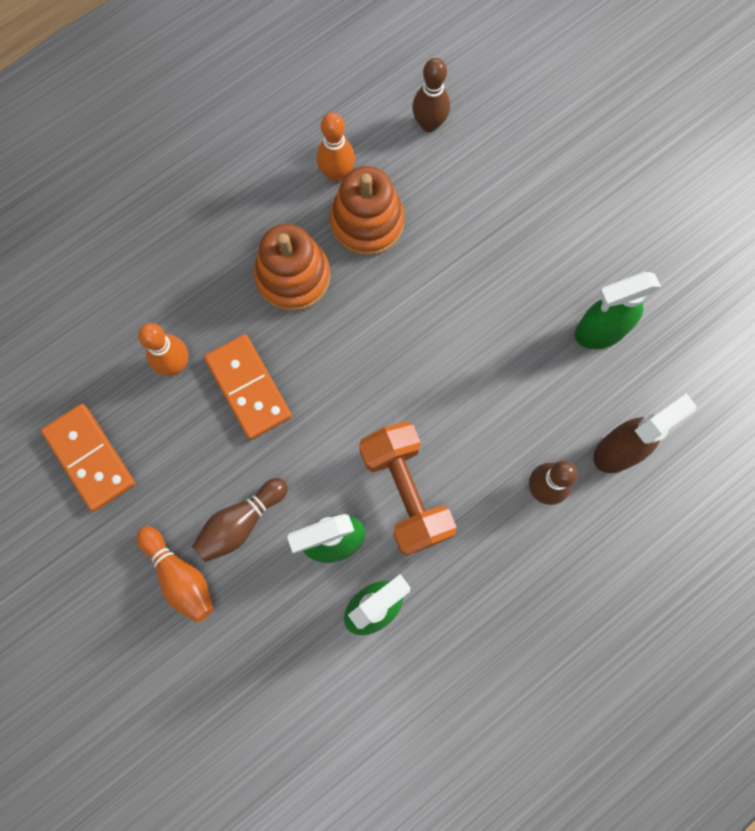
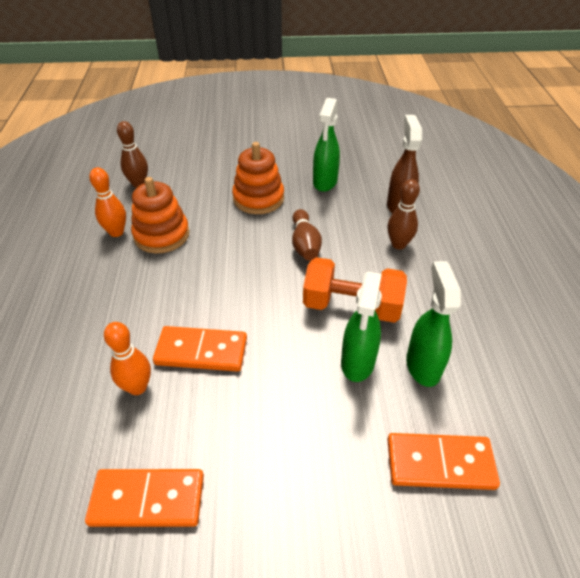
camera: 55 degrees left, 30 degrees down
(180, 577) = (309, 487): orange bowling pin -> none
(240, 523) = (298, 414): brown bowling pin -> brown bowling pin (305, 244)
(272, 675) = (440, 463): none -> orange domino
(293, 277) = (153, 286): orange stacking toy -> orange stacking toy (258, 198)

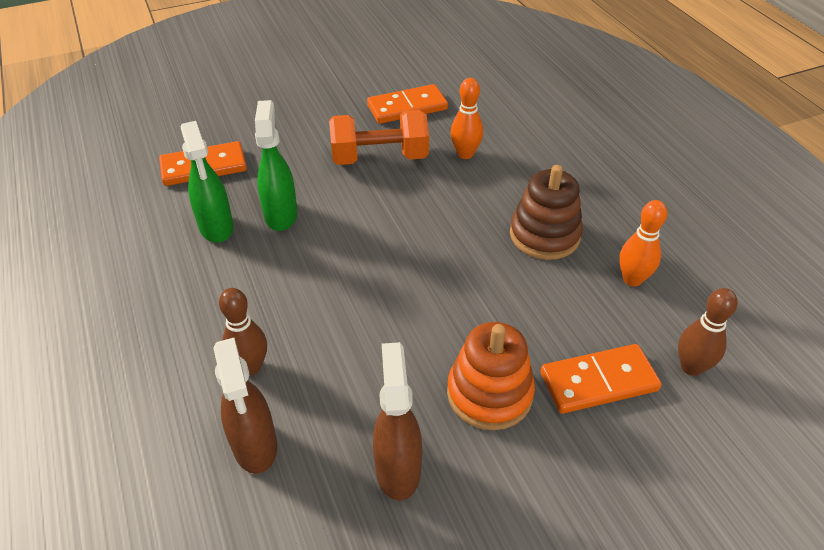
camera: 160 degrees right, 0 degrees up
(143, 278) = (544, 235): none -> brown stacking toy
(161, 235) = (574, 291): orange stacking toy -> none
(201, 351) = (431, 188): orange domino -> orange domino (598, 381)
(305, 244) = (382, 330): brown bowling pin -> none
(325, 182) = (398, 469): green spray bottle -> brown spray bottle
(352, 306) = (298, 265): orange dumbbell -> orange dumbbell (379, 158)

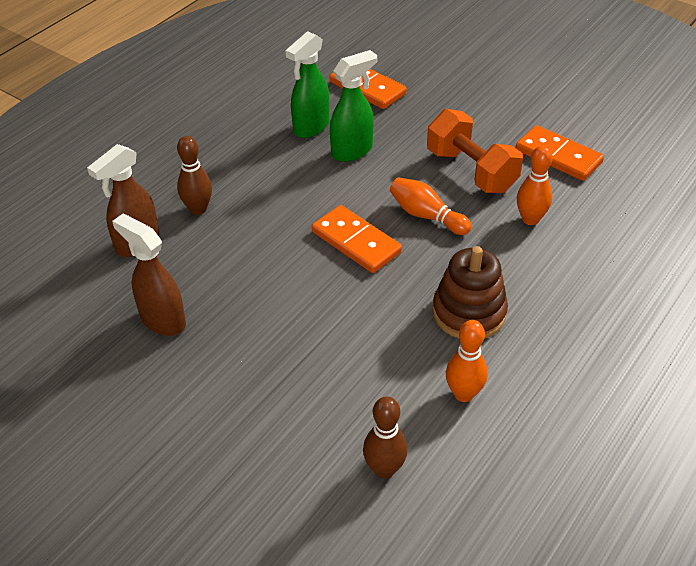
camera: 60 degrees right, 0 degrees up
(398, 469) = (162, 320): brown spray bottle -> brown spray bottle turned 105 degrees counterclockwise
(411, 207) = (426, 216): none -> orange bowling pin
(489, 393) = (261, 344): orange stacking toy -> none
(598, 381) = (321, 408): orange domino -> orange domino (356, 242)

